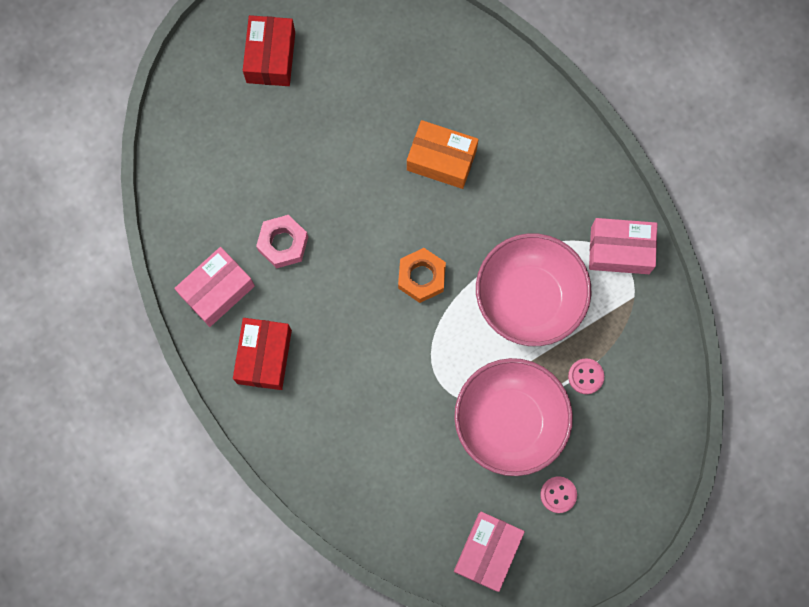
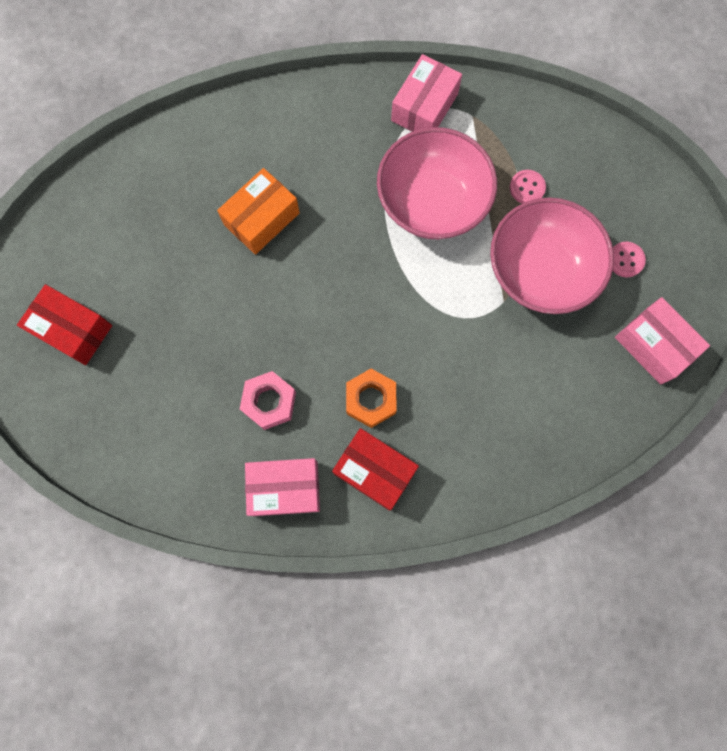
camera: 65 degrees left, 0 degrees up
(217, 290) = (285, 488): pink box -> pink box turned 75 degrees counterclockwise
(421, 277) = (366, 287): orange nut -> orange nut (371, 400)

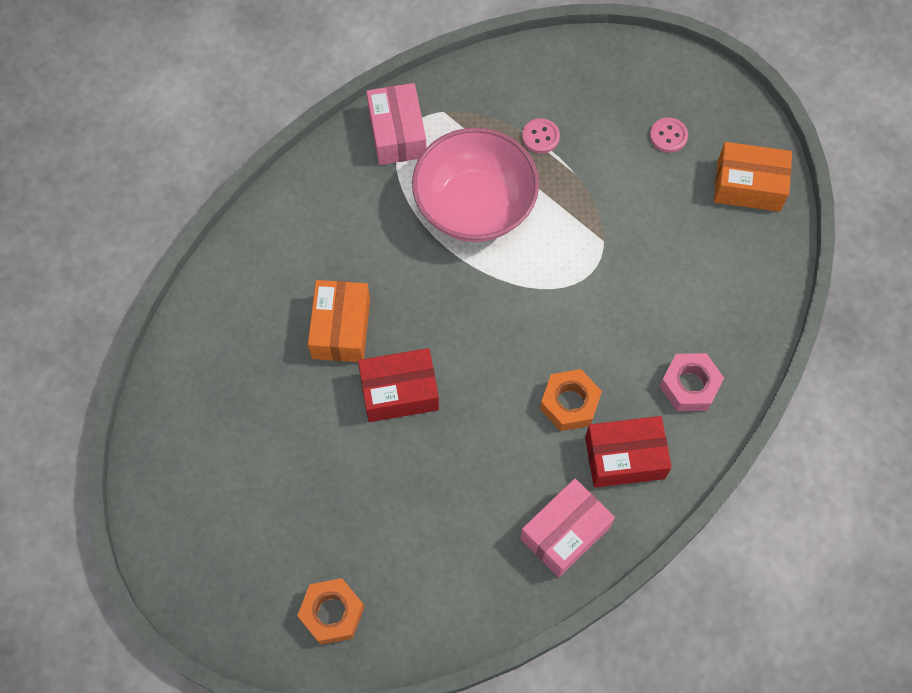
camera: 40 degrees left, 10 degrees down
(73, 330) = (257, 554): red box -> red box (399, 392)
(84, 410) = (332, 613): none -> orange nut
(269, 402) = (487, 474): pink nut -> pink nut (689, 386)
(540, 271) = (611, 195): pink bowl -> none
(653, 345) = (748, 186): pink box -> orange box

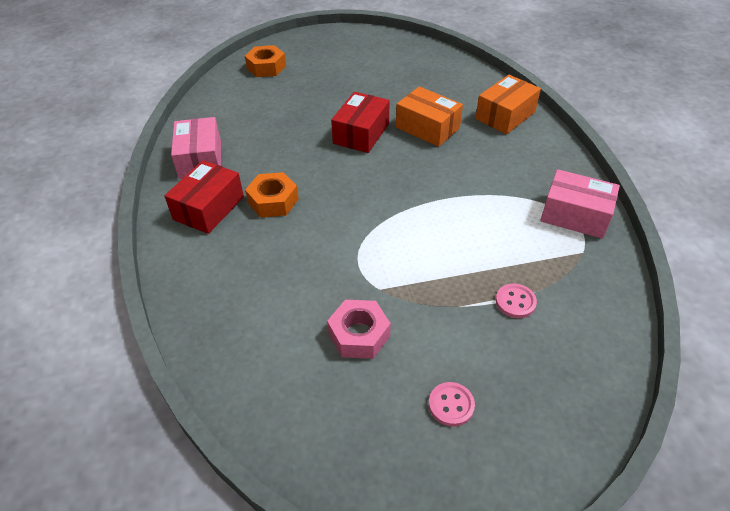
camera: 125 degrees right, 20 degrees down
(474, 206) = (474, 228): pink bowl -> none
(689, 386) = (214, 271): pink nut -> pink nut (359, 335)
(748, 186) = (342, 440): orange box -> orange box (505, 115)

